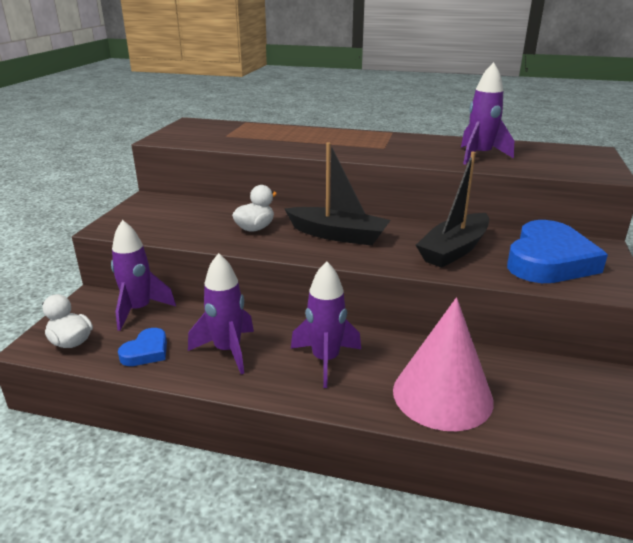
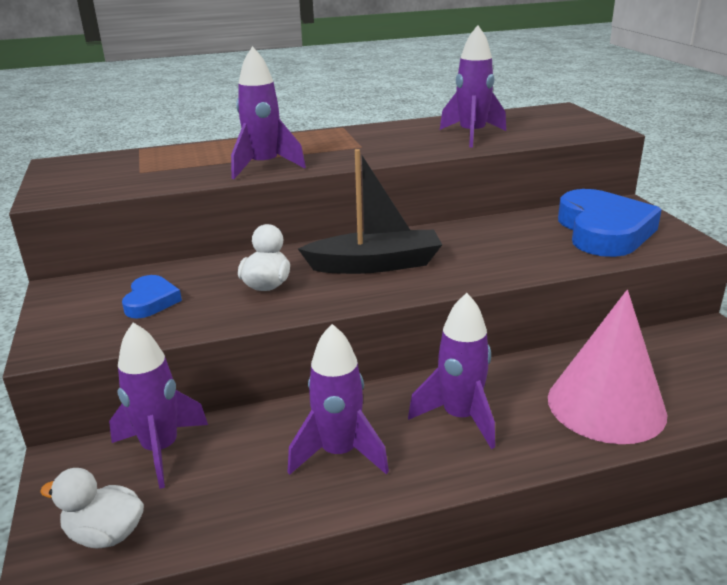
camera: 30 degrees left, 0 degrees up
(146, 351) = (235, 499): blue heart -> blue heart (151, 301)
(300, 147) = (264, 166): none -> purple rocket
(454, 250) = (511, 245): black boat -> none

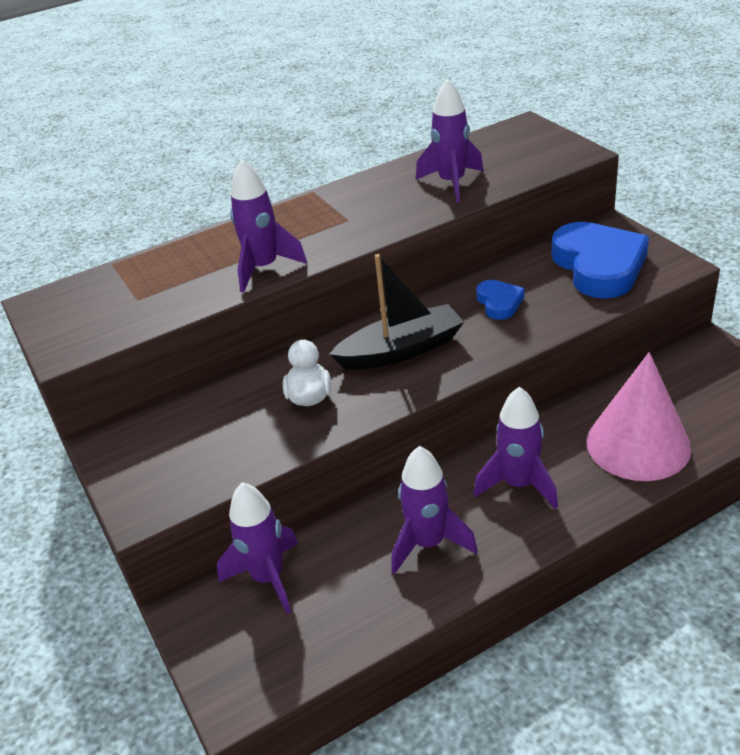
camera: 10 degrees left, 10 degrees up
(105, 534) = (263, 665): white duck -> none
(151, 301) = (206, 439): blue heart -> blue heart (499, 303)

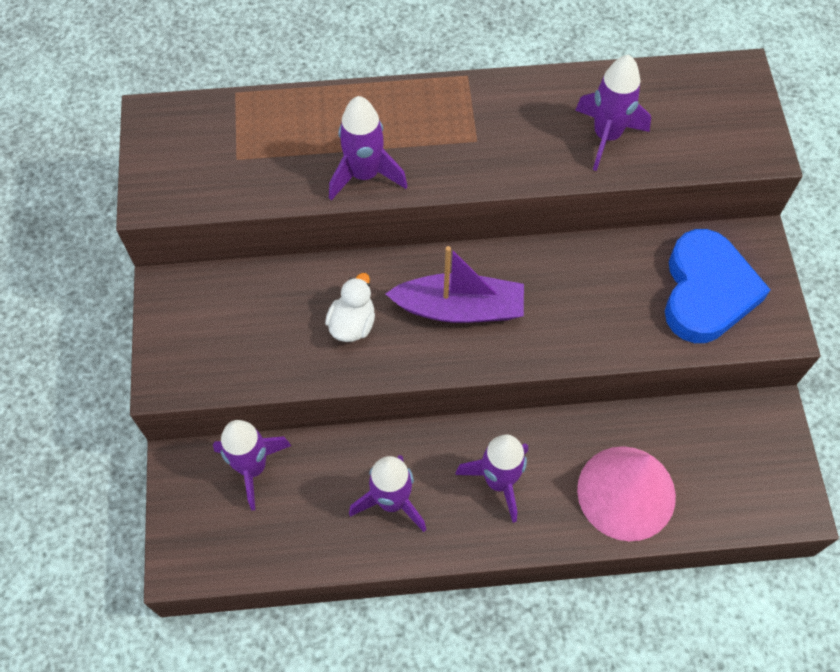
camera: 20 degrees right, 25 degrees up
(401, 350) = (459, 308): black boat -> purple boat
(499, 303) = (582, 292): blue heart -> none

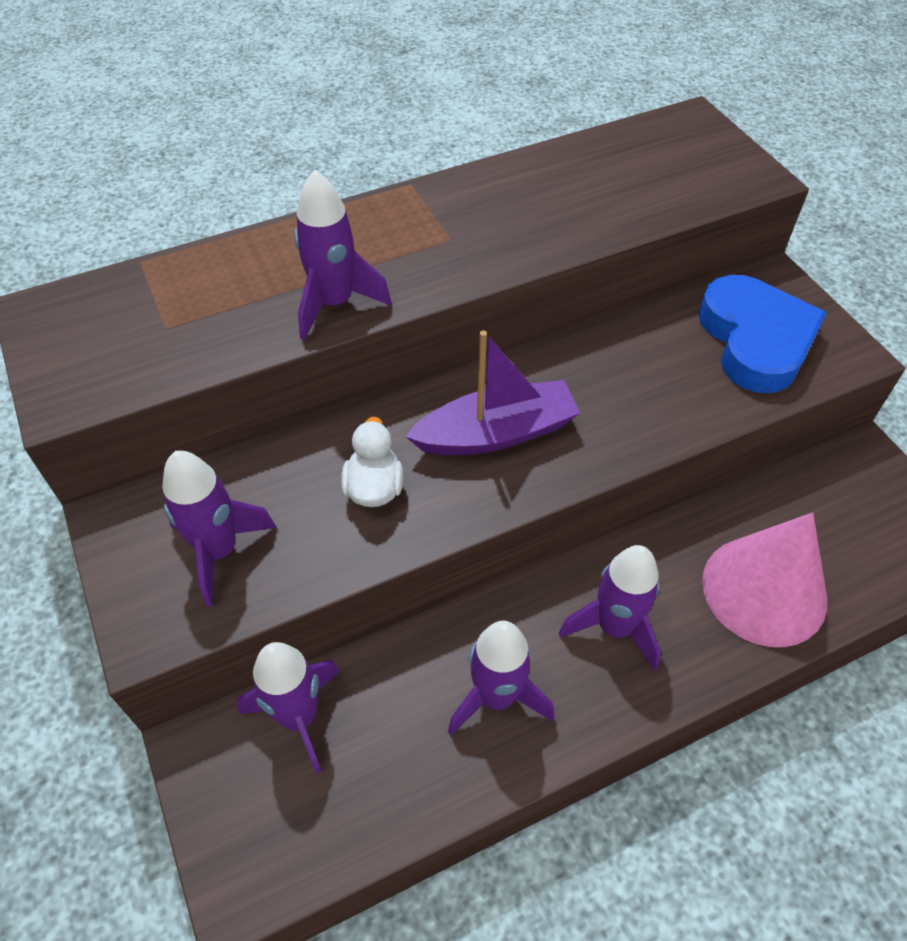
camera: 20 degrees left, 10 degrees down
(606, 136) = (591, 202): purple rocket -> purple rocket (219, 551)

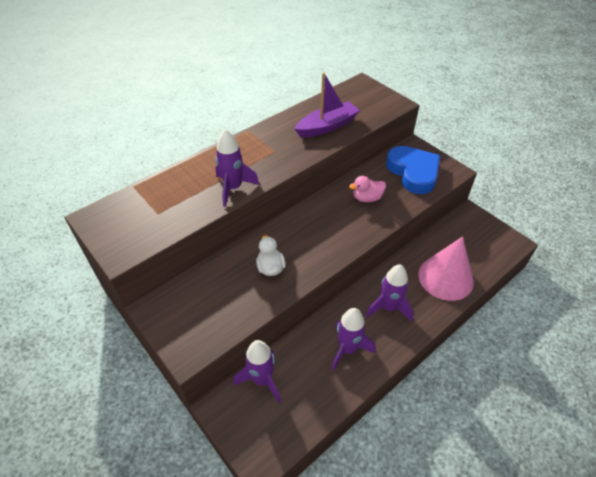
camera: 15 degrees left, 5 degrees down
(219, 551) = (208, 311): purple rocket -> none
(496, 433) = (317, 233): purple boat -> purple boat (327, 126)
(631, 378) = (367, 198): none -> pink duck

